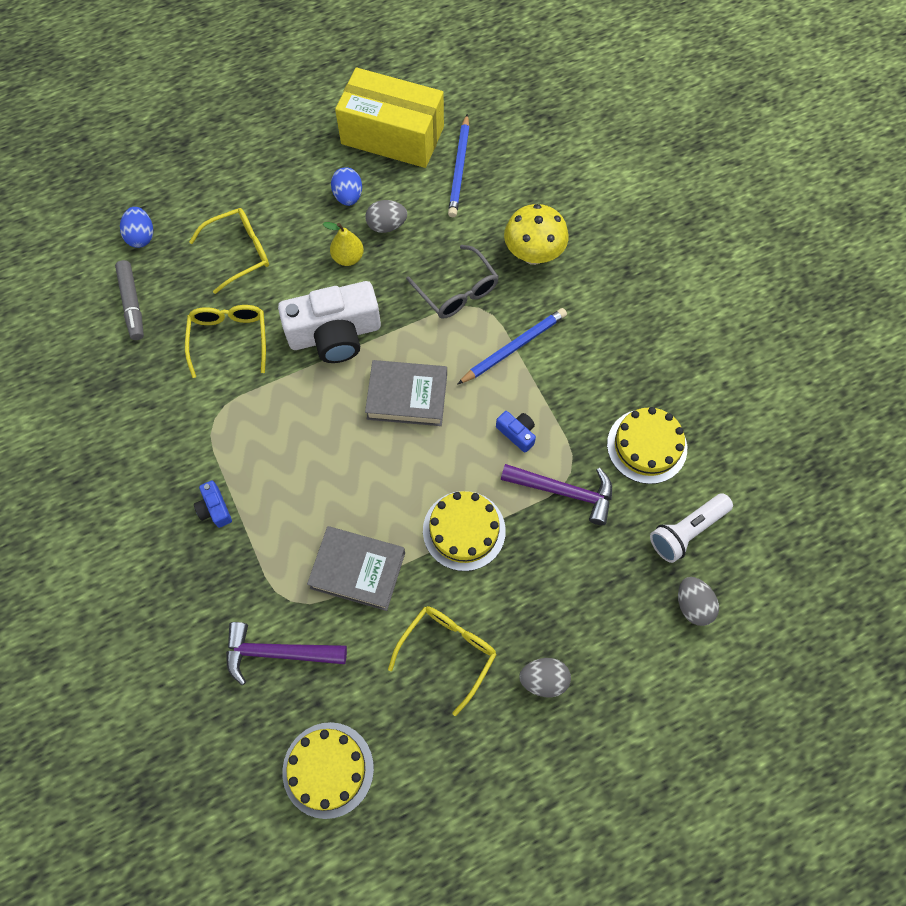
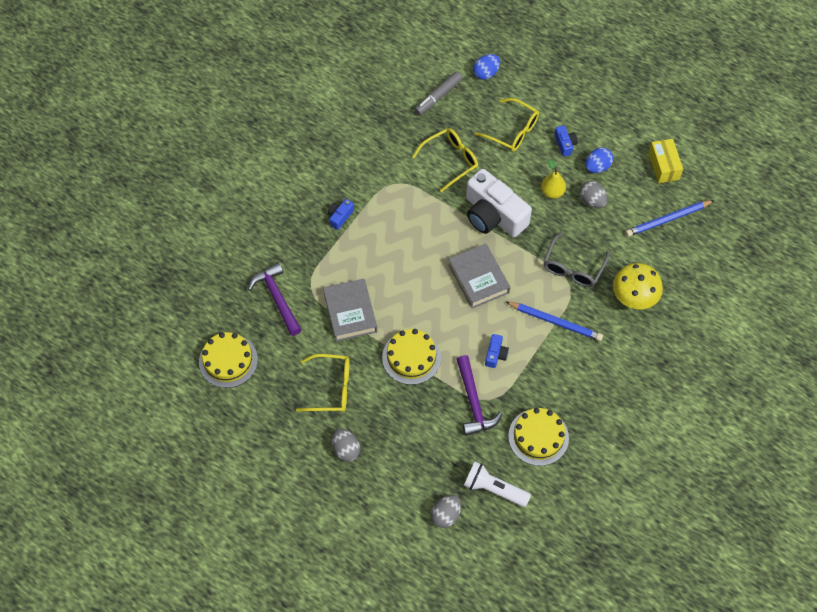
camera: 60 degrees right, 5 degrees down
(296, 211) = (565, 144): none -> blue camera
(392, 135) = (663, 166): yellow box -> yellow box, size x0.52

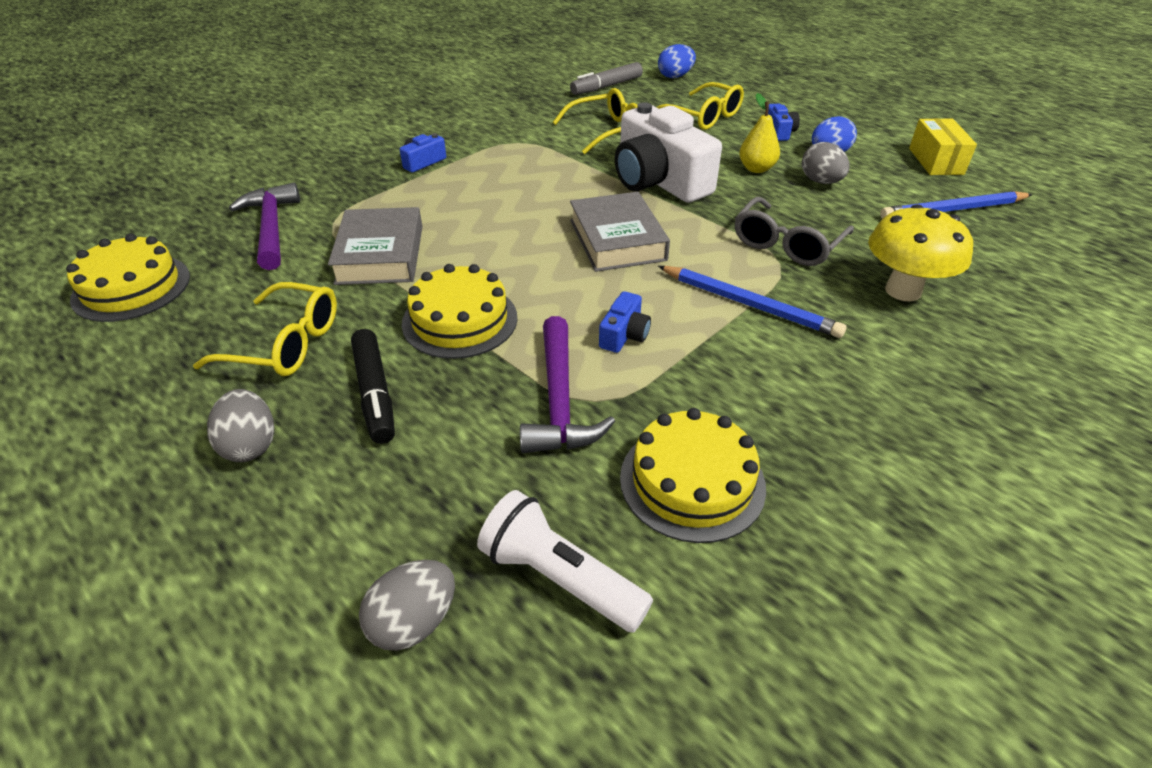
camera: 10 degrees right, 20 degrees down
(388, 411) = (375, 393): none -> black marker

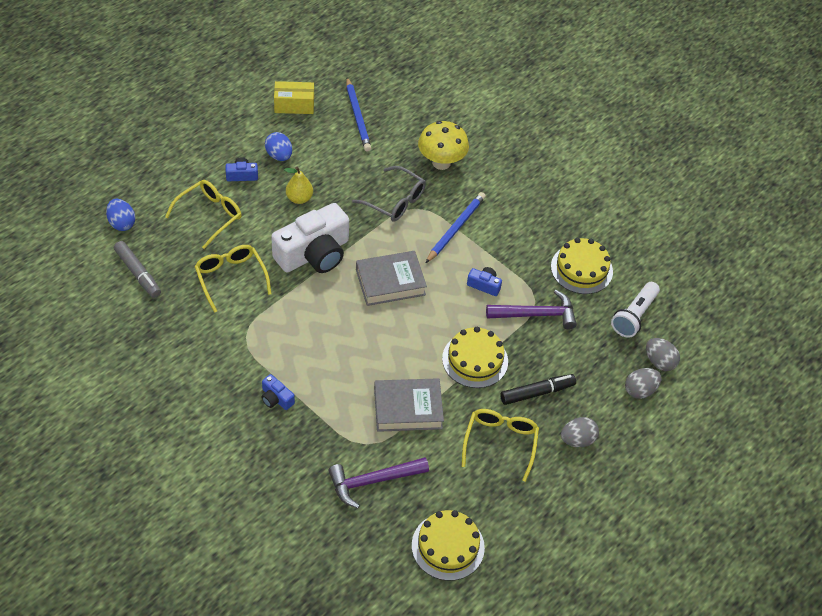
camera: 95 degrees left, 10 degrees up
(820, 181) = (319, 169): grey egg -> grey egg (640, 390)

